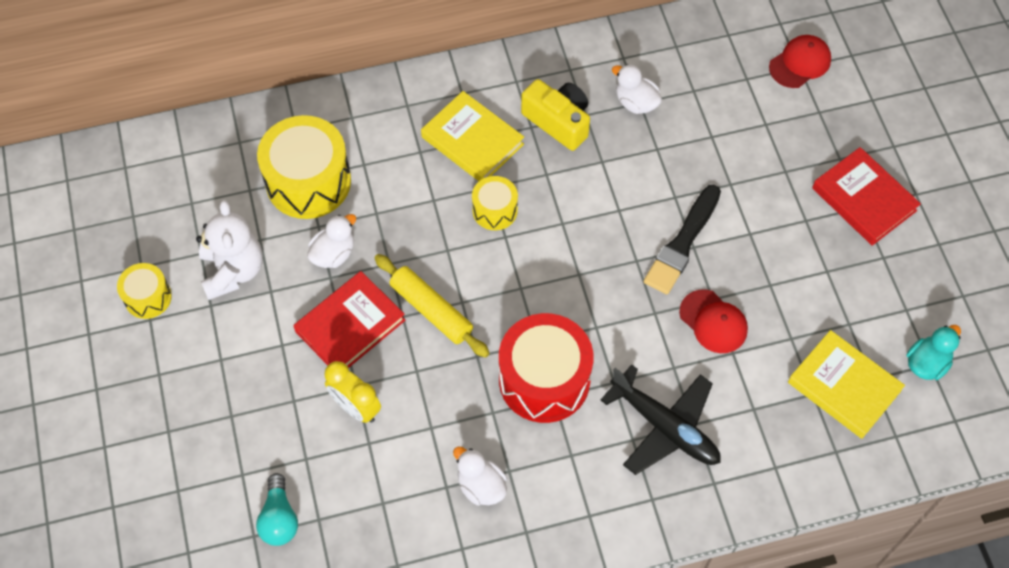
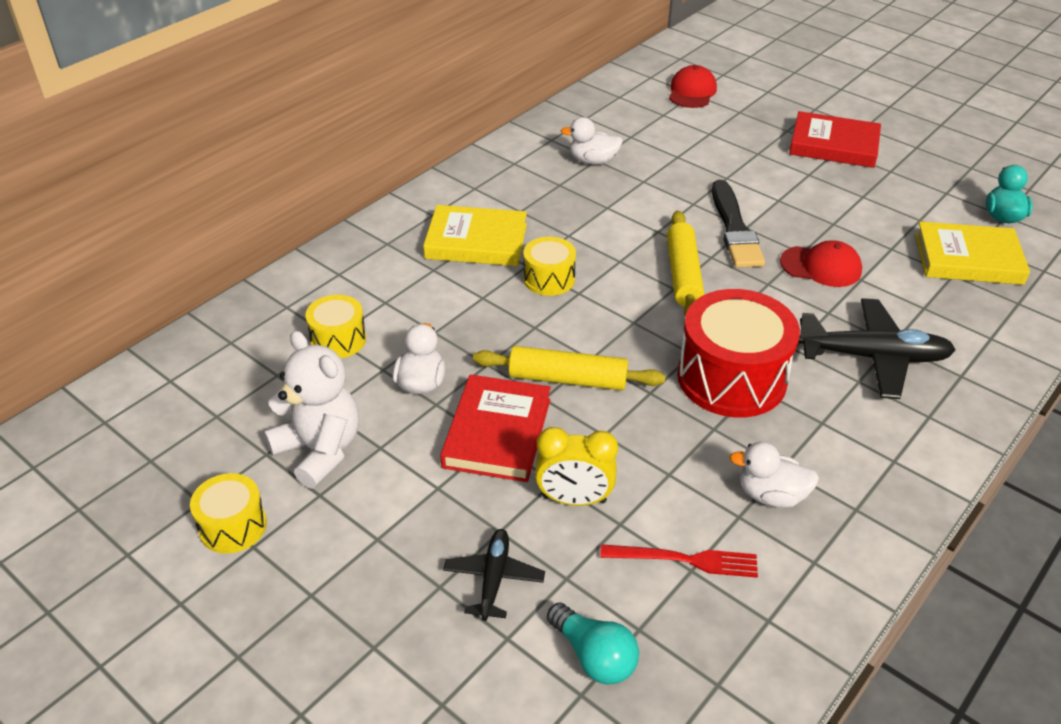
camera: 35 degrees left, 20 degrees down
(265, 431) = (494, 578): none -> black plane
(308, 181) = (338, 339): yellow drum -> yellow drum, size x0.53
(384, 494) = (684, 560): none -> red fork
(558, 121) = (540, 198): yellow camera -> none
(598, 265) = (683, 274): none -> yellow rolling pin

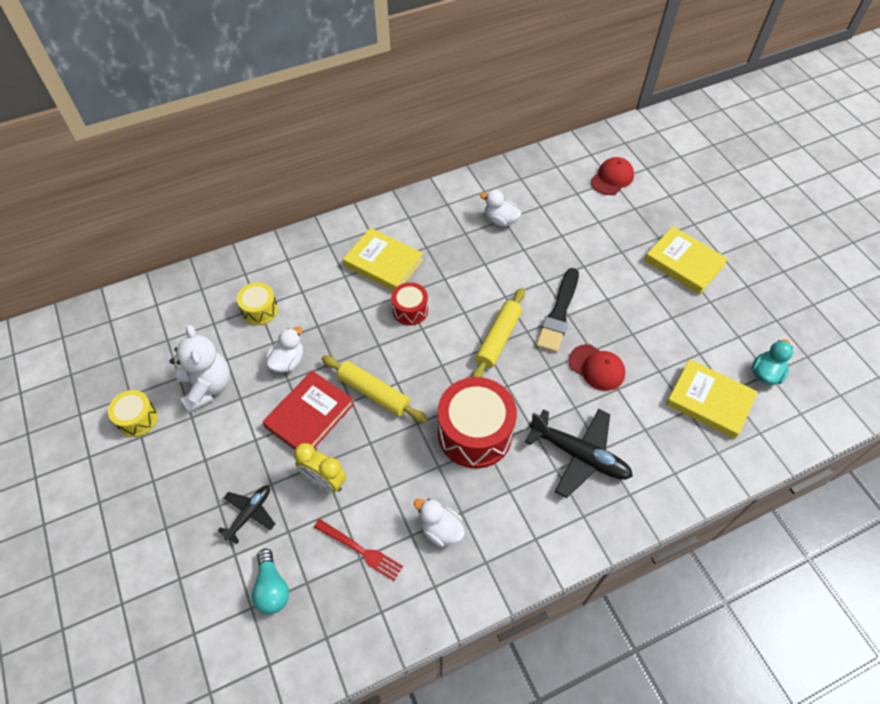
camera: 25 degrees right, 15 degrees up
(549, 279) = (410, 310): yellow drum -> red drum
(833, 145) = (684, 263): red book -> yellow book

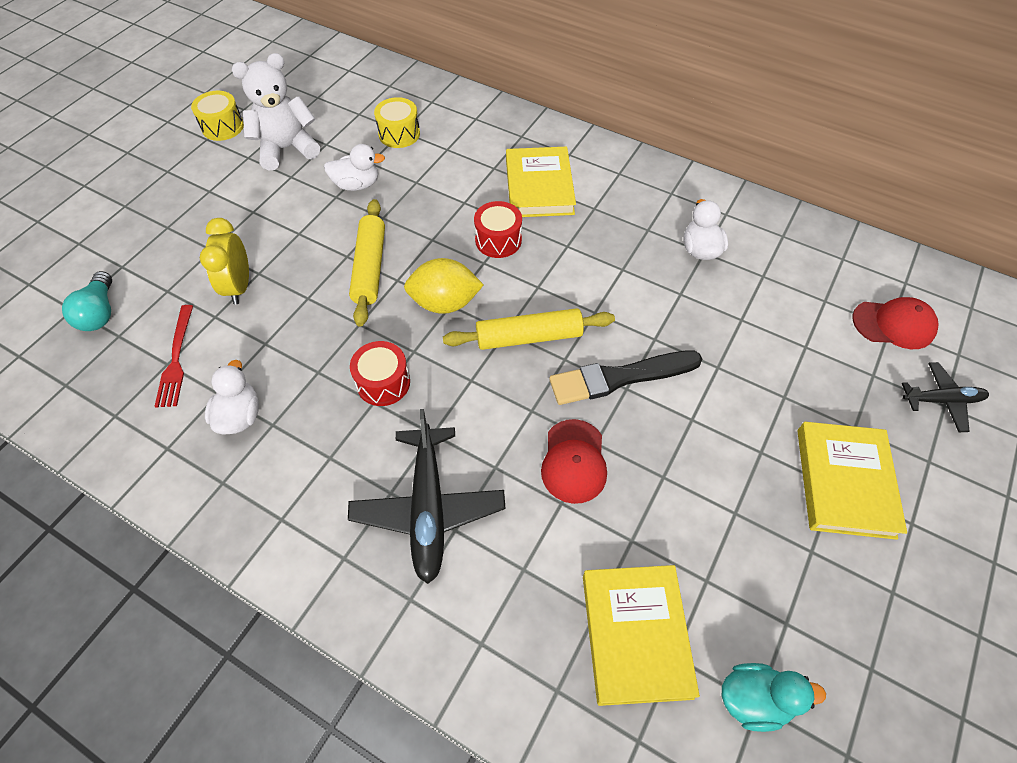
camera: 55 degrees right, 0 degrees up
(207, 387) = (287, 149): white teddy bear -> white teddy bear turned 150 degrees counterclockwise
(249, 513) = (170, 252): black plane -> black plane (942, 400)
(272, 588) = (100, 312): turquoise light bulb -> turquoise light bulb turned 45 degrees counterclockwise
(309, 415) = (307, 234): red book -> none
(438, 367) = (445, 303): none -> yellow lemon
(475, 433) = (383, 382): red drum -> red drum, size x0.53

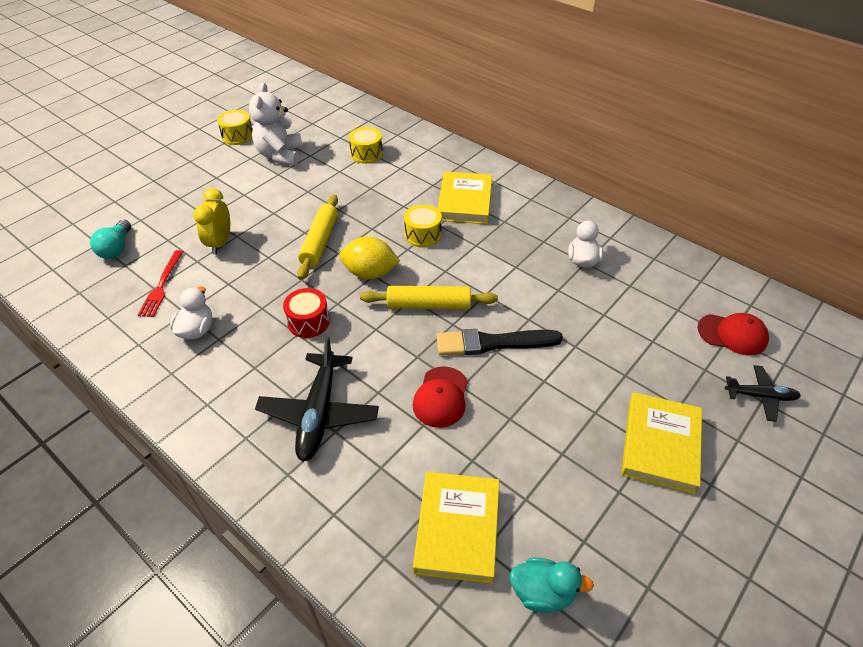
camera: 10 degrees right, 10 degrees down
(287, 149) = (280, 155): white teddy bear -> white teddy bear turned 75 degrees counterclockwise
(357, 184) = (325, 185): white duck -> none
(498, 240) = (423, 235): red drum -> yellow drum

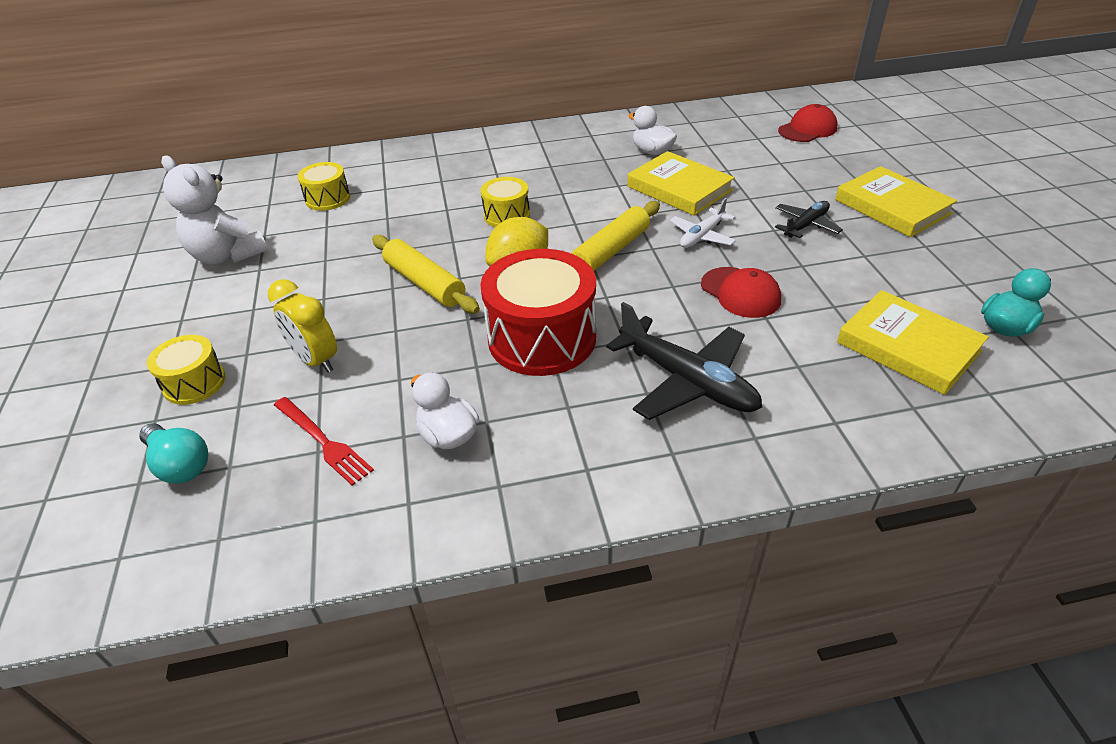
camera: 50 degrees left, 5 degrees down
(238, 136) = (130, 273): yellow drum -> yellow drum (194, 383)
(308, 322) = (542, 338): red drum -> red drum, size x1.90
(465, 201) = (493, 174): yellow book -> yellow book (679, 188)
(493, 343) = (702, 236): black brush -> white plane
(760, 396) = (879, 147): black plane -> black plane (806, 225)

